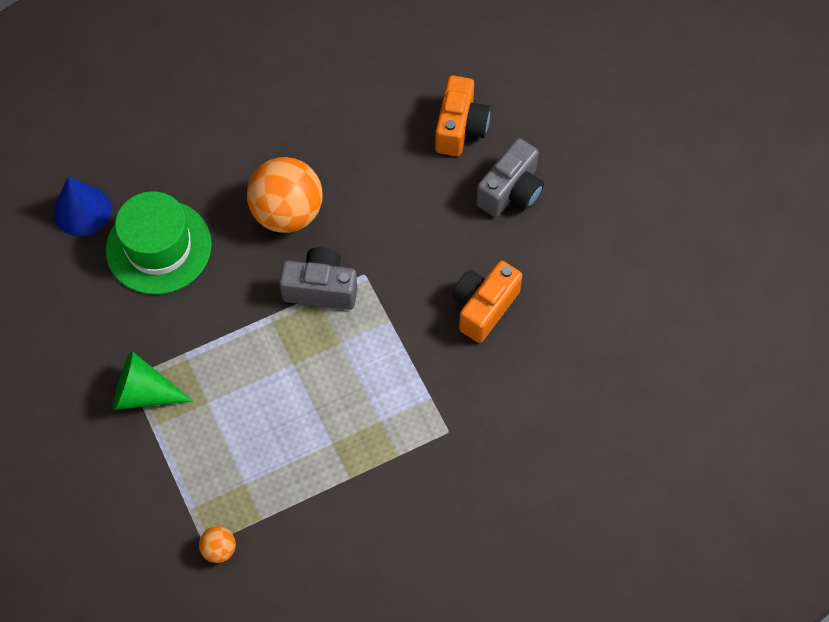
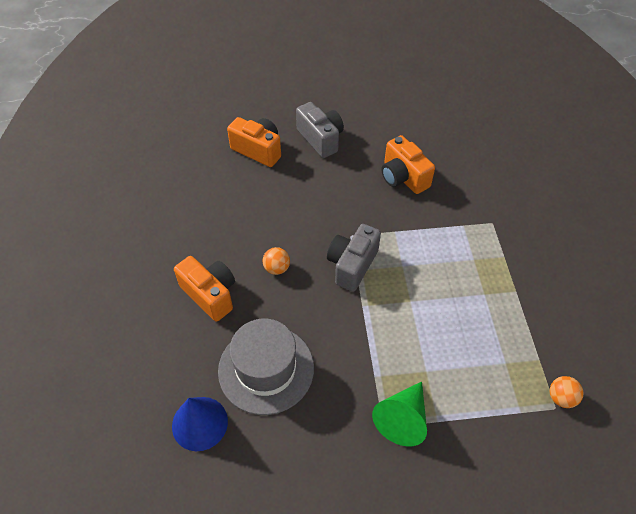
camera: 70 degrees left, 10 degrees down
(158, 247) = (266, 369): green hat -> grey hat
(229, 161) = (210, 294): none -> orange camera
(287, 212) = (277, 268): orange ball -> orange ball, size x0.44

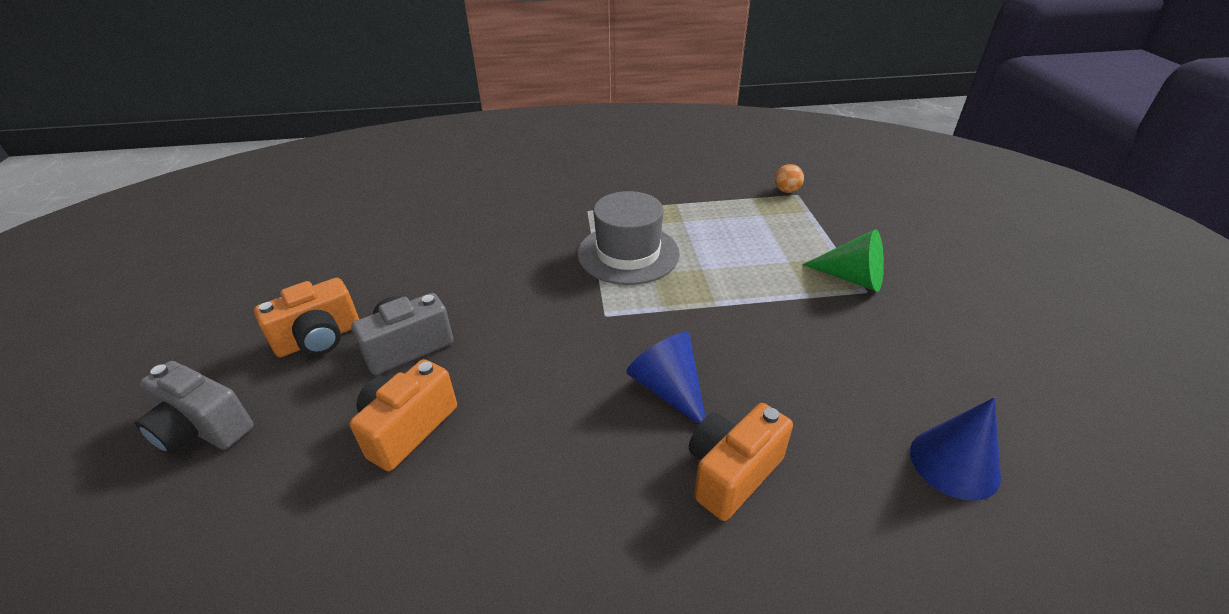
camera: 90 degrees left, 15 degrees down
(266, 369) = (838, 393): grey hat -> grey hat (628, 253)
(277, 268) = (669, 389): orange ball -> blue cone
(352, 265) = (655, 313): grey camera -> grey camera (203, 429)
(403, 177) = (508, 268): orange camera -> orange camera (319, 339)

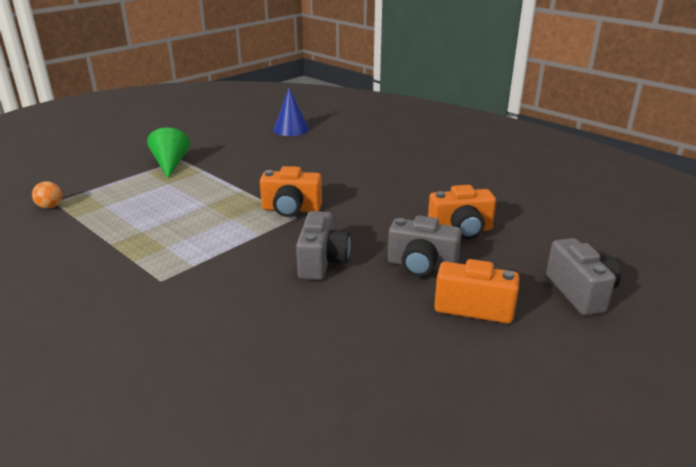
camera: 130 degrees left, 10 degrees down
(502, 291) = (322, 262): none -> grey camera
(628, 253) = (216, 235): grey hat -> none
(669, 389) = (330, 181): blue cone -> none
(731, 473) = (356, 158): orange camera -> orange camera (291, 209)

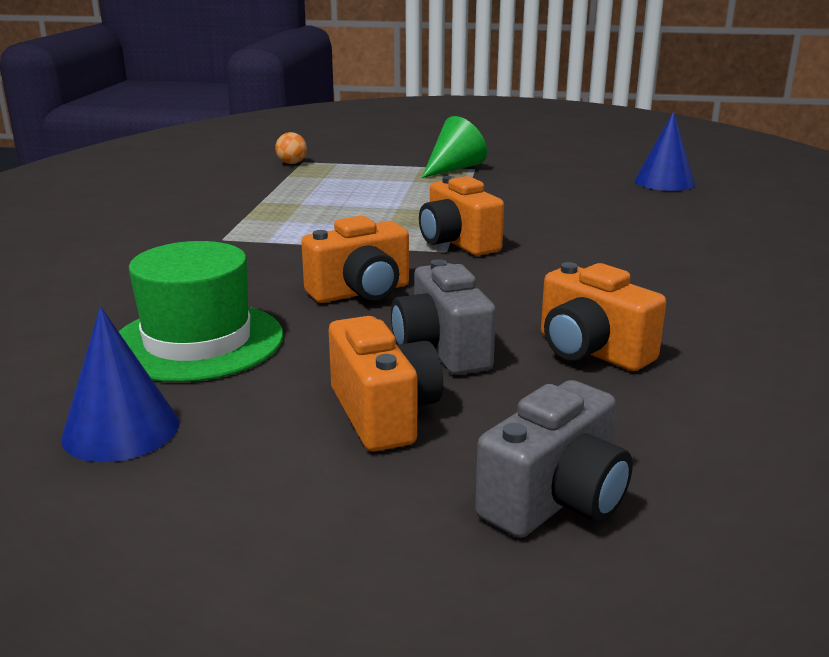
camera: 55 degrees right, 5 degrees down
(322, 262) = (361, 292): grey camera -> orange camera
(326, 339) = (197, 342): none -> green hat
(419, 401) = (121, 430): none -> blue cone

